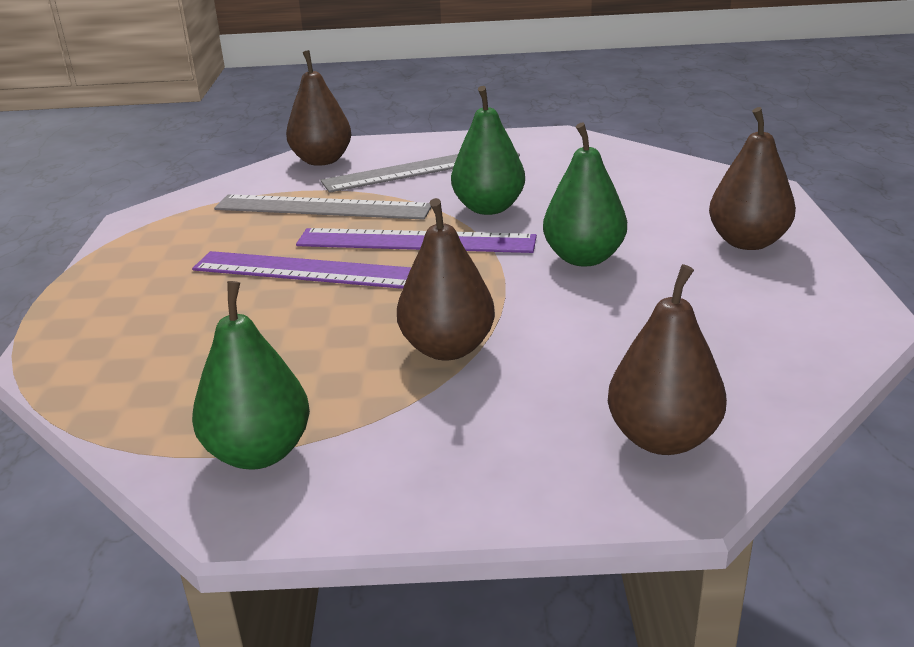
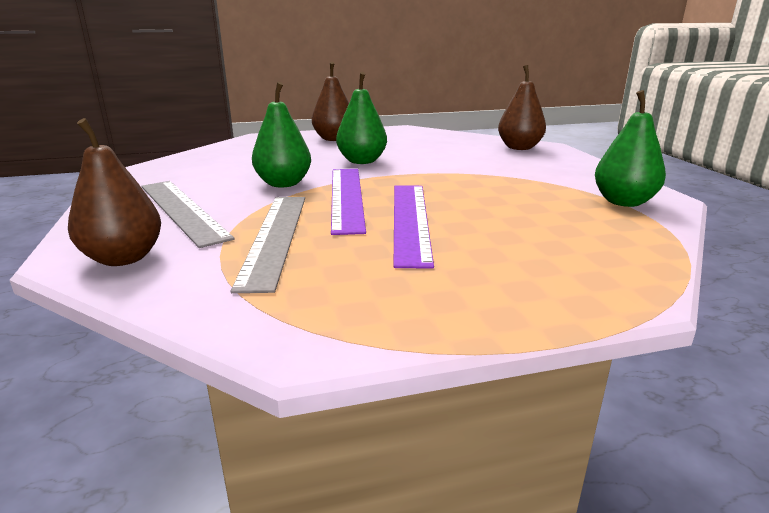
camera: 105 degrees left, 5 degrees down
(447, 348) = (485, 178): brown pear -> none

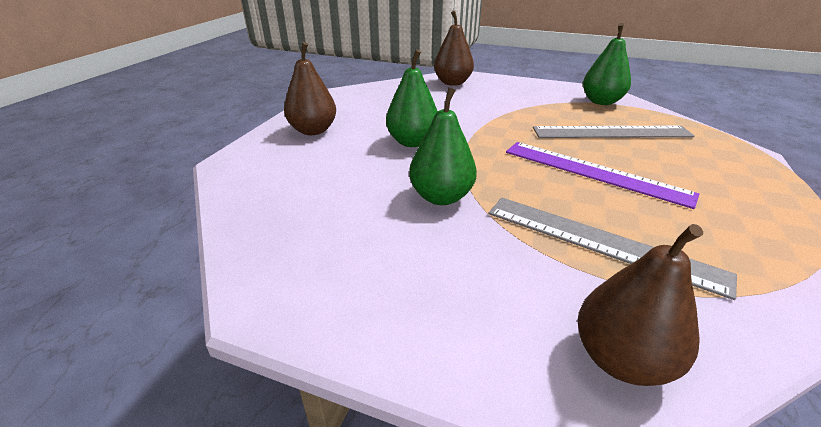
camera: 55 degrees left, 10 degrees up
(182, 210) = (477, 281): grey ruler -> grey ruler (611, 132)
(346, 197) = (515, 179): purple ruler -> none

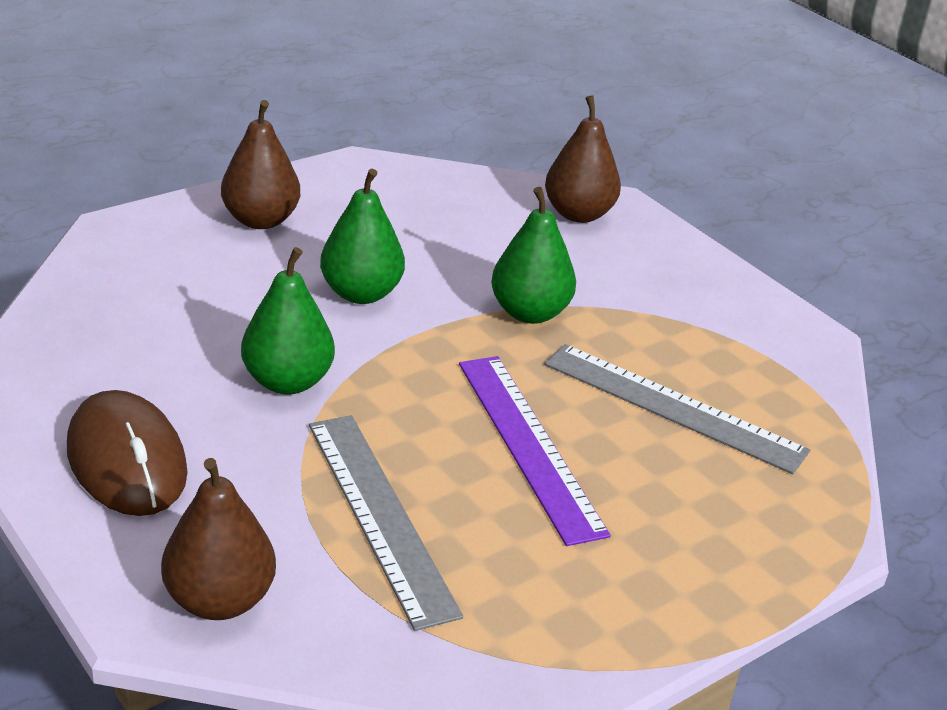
camera: 30 degrees right, 0 degrees up
(417, 294) = (126, 460): none -> brown mouse
(601, 101) = (767, 353): green pear -> green pear (529, 312)

